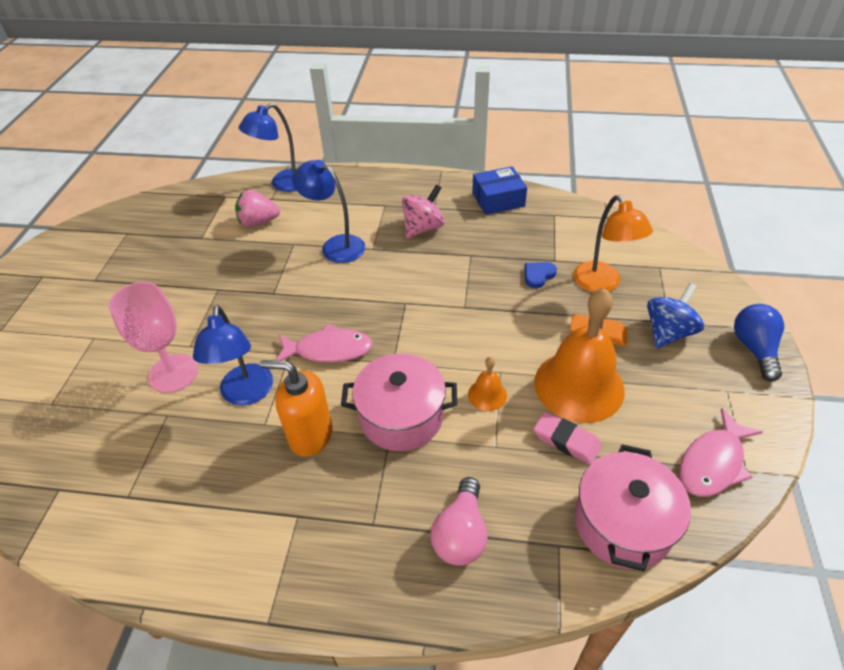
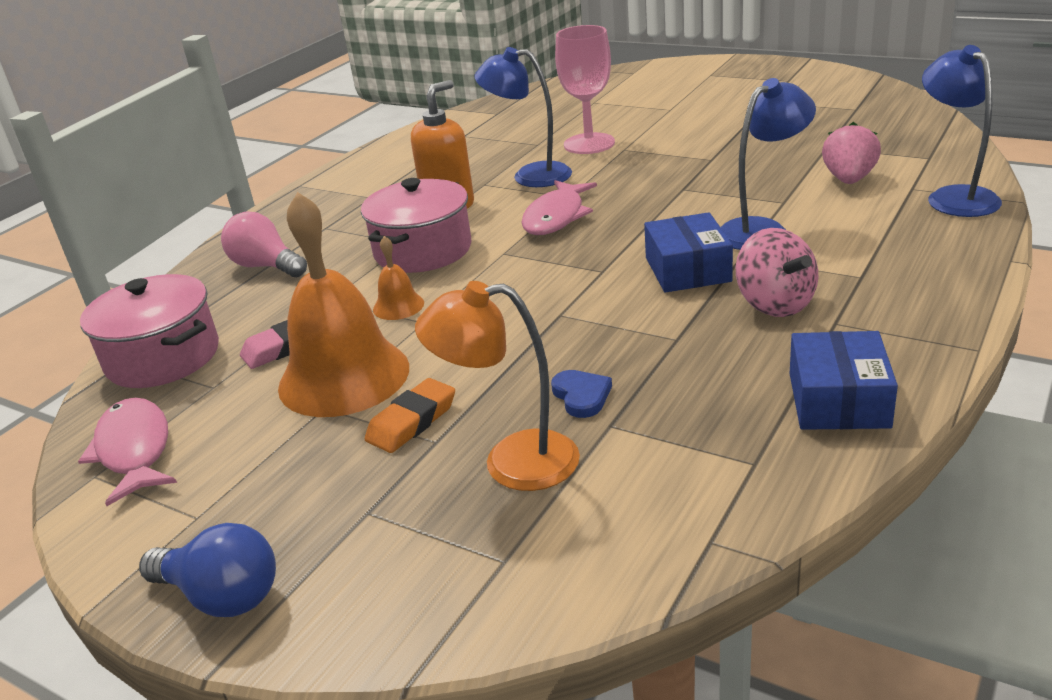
camera: 115 degrees right, 15 degrees down
(394, 266) = (687, 269): none -> blue box
(668, 332) = (348, 499): blue spinning top -> none

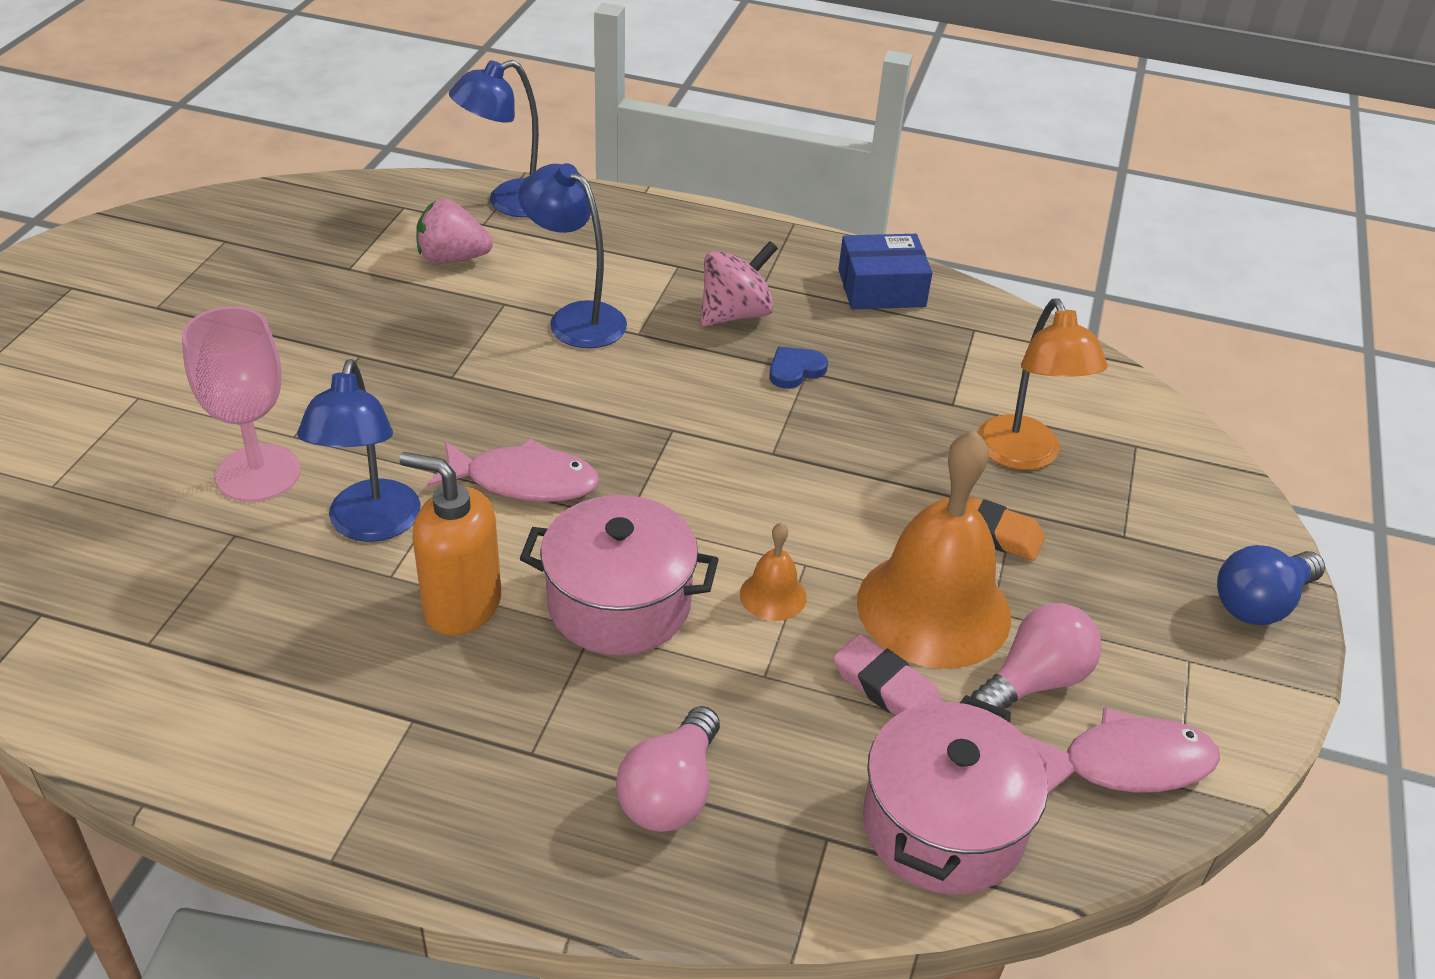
camera: 110 degrees left, 10 degrees up
(134, 450) = (1126, 764): pink fish -> pink fish turned 150 degrees counterclockwise
(221, 596) = (1260, 603): blue light bulb -> blue light bulb turned 135 degrees counterclockwise
(241, 417) = (1034, 681): none -> pink light bulb
(581, 396) = (916, 423): blue heart -> blue heart (795, 370)
(687, 269) = (668, 367): blue box -> none

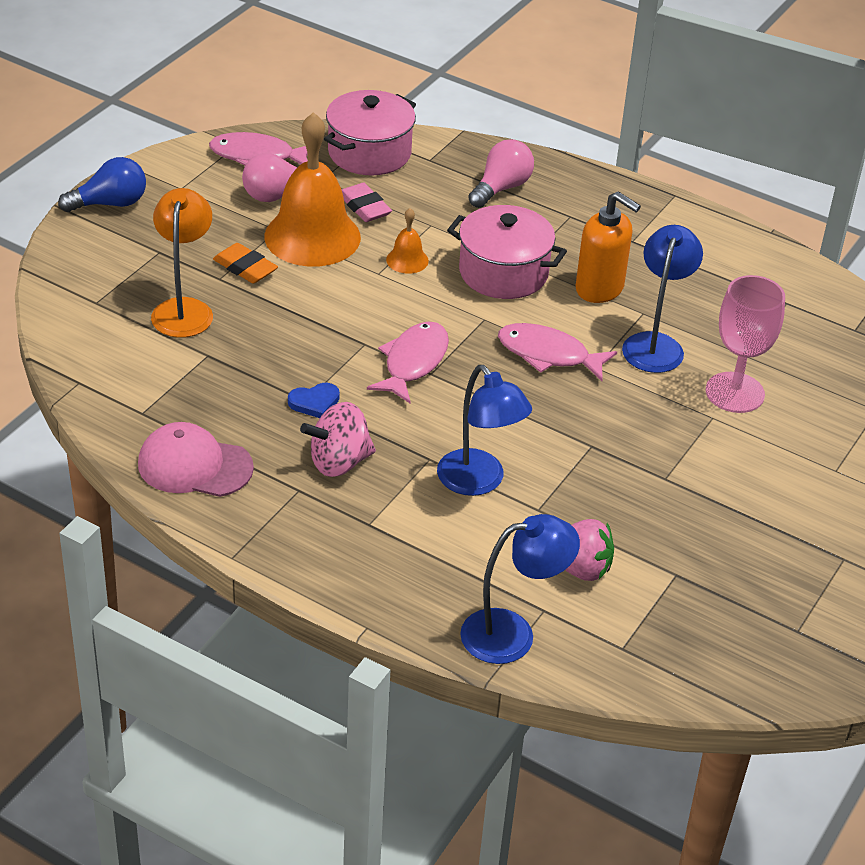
camera: 165 degrees left, 0 degrees up
(700, 438) = (413, 362): none -> pink fish
(881, 288) = (194, 466): blue box -> pink cap

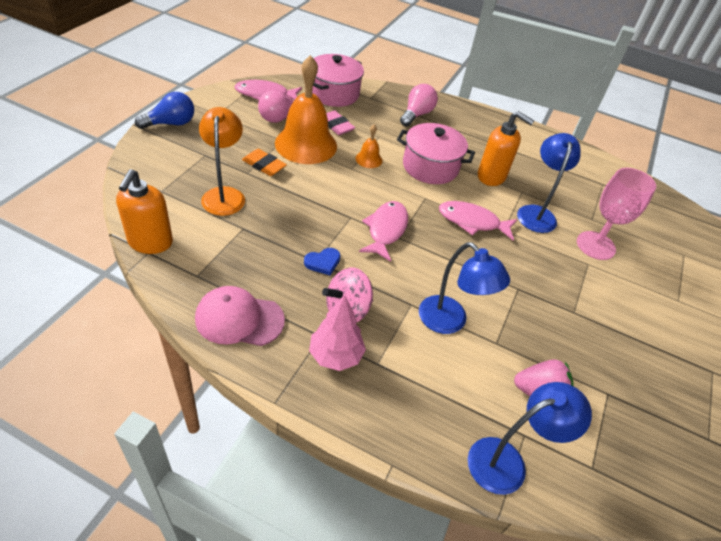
camera: 10 degrees left, 5 degrees up
(81, 370) = (150, 242): none -> orange soap dispenser
(315, 513) = (335, 356): none -> pink tree

